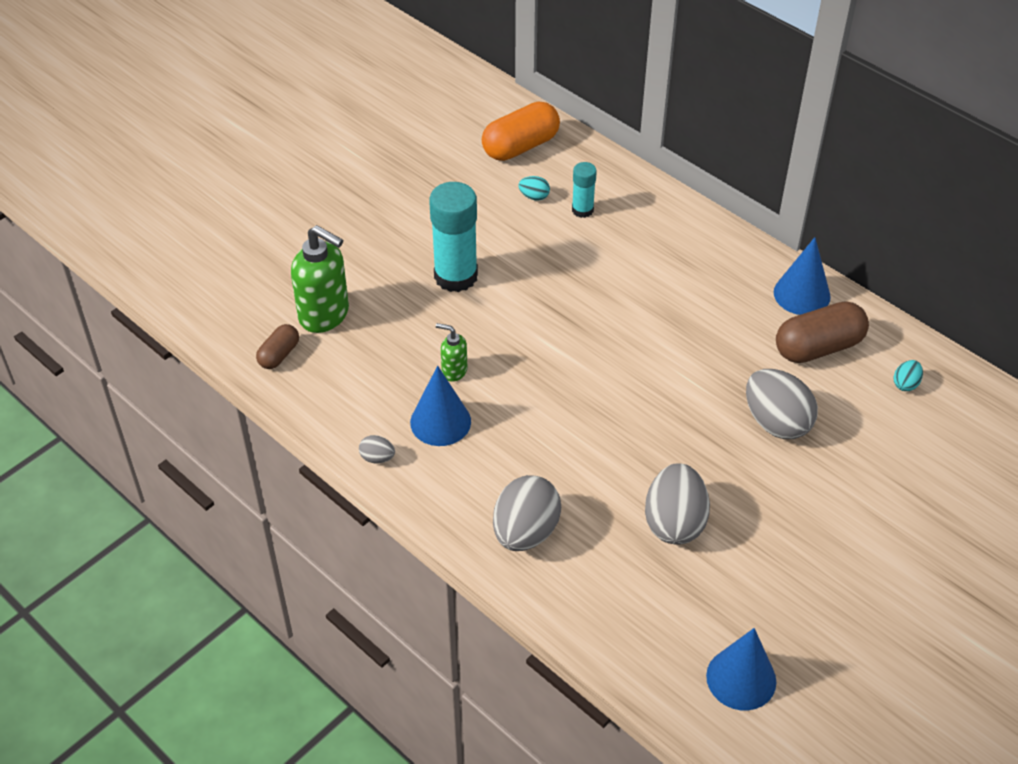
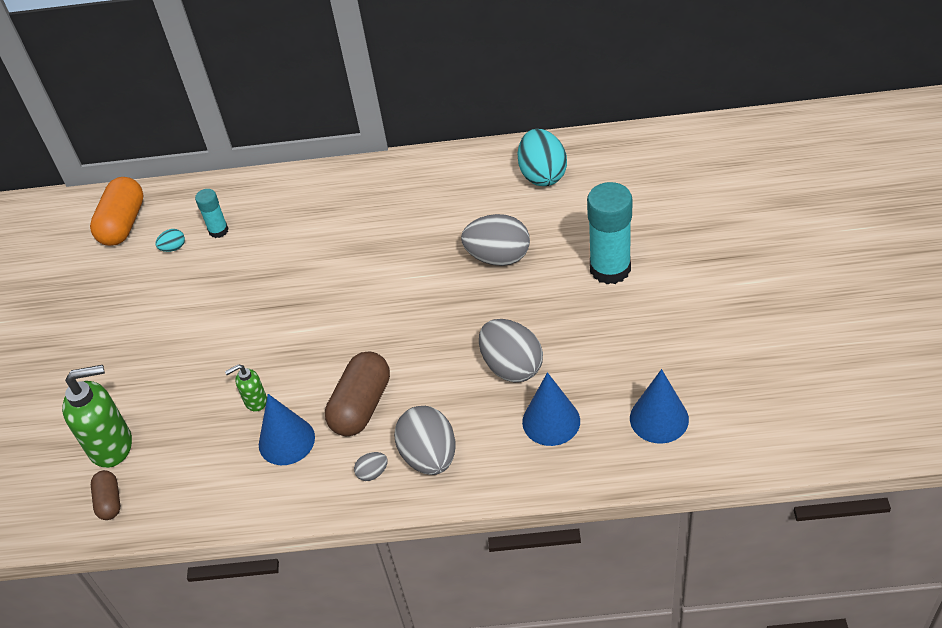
camera: 40 degrees left, 0 degrees up
(377, 458) = (271, 503): grey egg -> grey egg (372, 473)
(456, 276) = (180, 341): turquoise glue stick -> turquoise glue stick (610, 269)
(802, 294) = (422, 172): blue cone -> blue cone (551, 421)
(818, 347) = (469, 194): brown capsule -> brown capsule (361, 406)
(905, 384) = (542, 175): turquoise egg -> turquoise egg, size x2.20

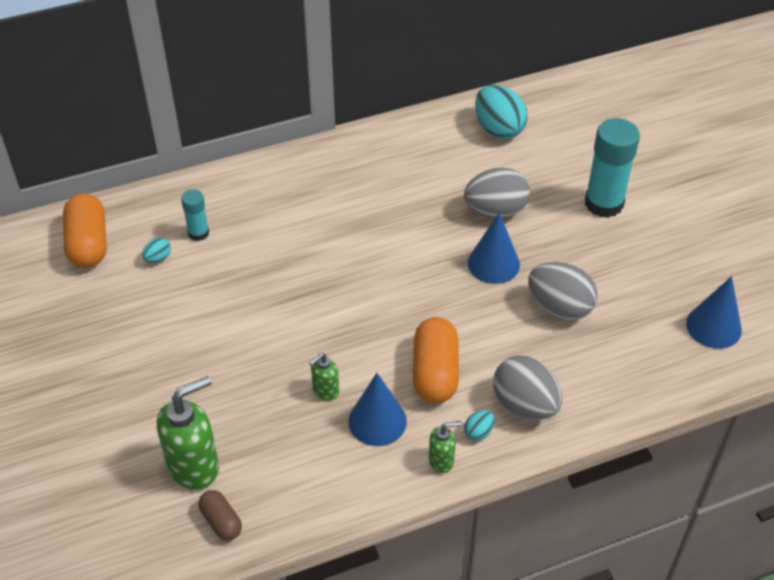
camera: 25 degrees left, 0 degrees up
(325, 492) = (441, 461): none -> green soap dispenser
(361, 406) = (435, 372): brown capsule -> orange capsule
(372, 473) = (478, 432): grey egg -> turquoise egg
(551, 421) = (620, 349): blue cone -> blue cone (493, 263)

